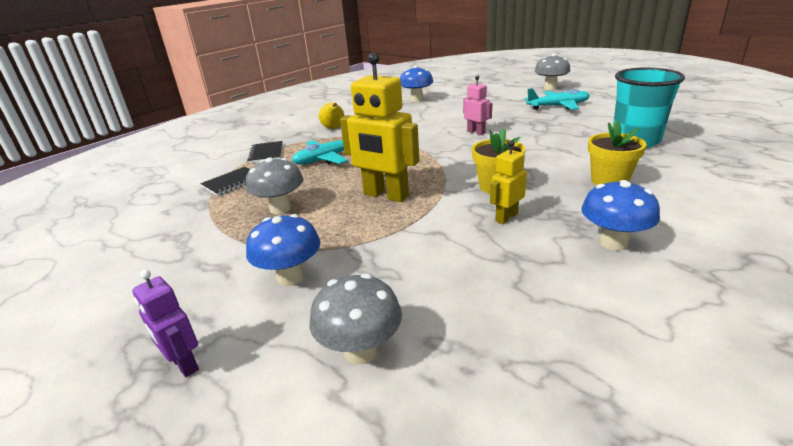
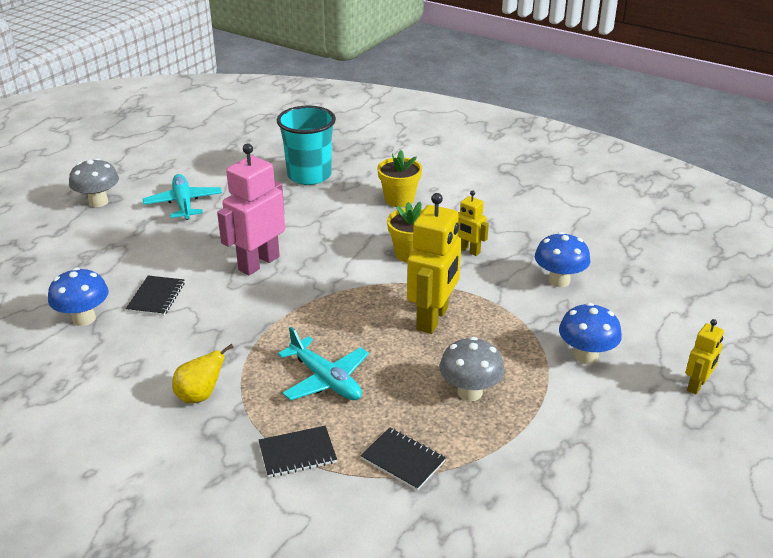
camera: 100 degrees left, 5 degrees up
(184, 364) = (697, 385): purple robot -> yellow robot
(361, 351) = (647, 308): grey mushroom -> none
(435, 111) = (156, 297): none -> black notebook
(476, 132) = (258, 263): pink robot -> pink robot, size x1.89
(613, 243) = (498, 210): blue mushroom -> blue mushroom (559, 281)

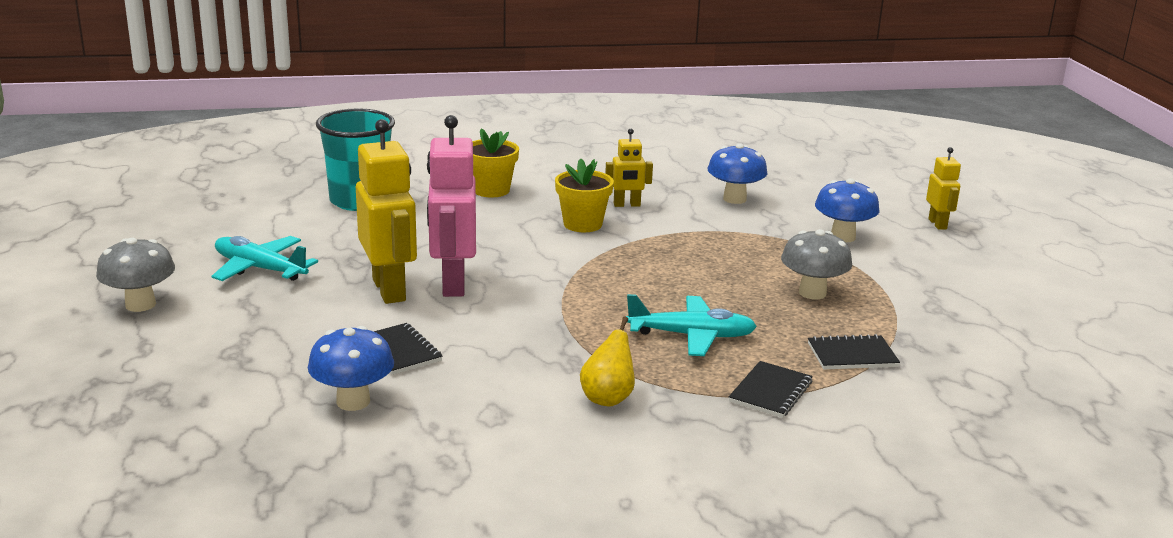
camera: 45 degrees left, 10 degrees down
(433, 319) = (692, 260): yellow robot -> yellow robot (389, 290)

